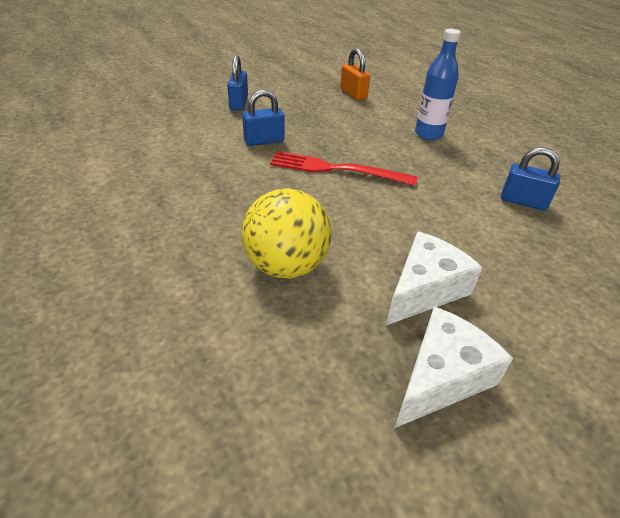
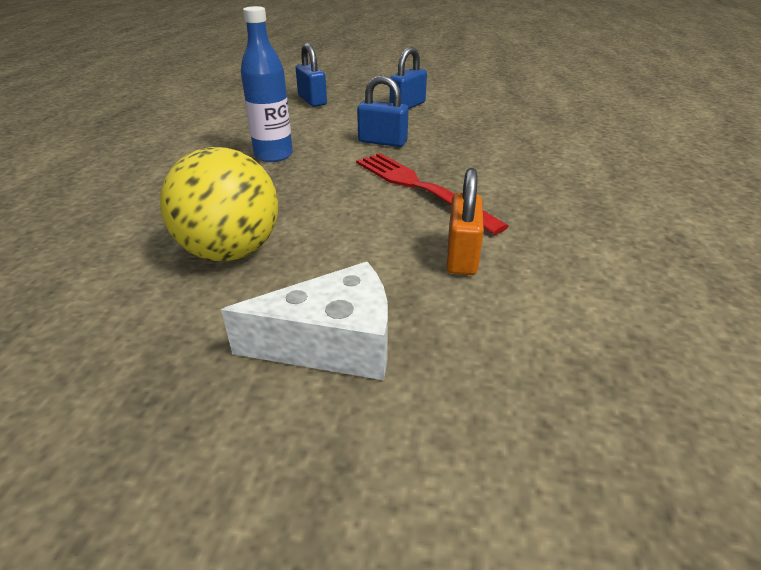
camera: 40 degrees right, 5 degrees down
(353, 94) = (556, 126): orange padlock -> orange padlock (461, 256)
(428, 134) = (602, 190): blue bottle -> blue bottle (273, 155)
(441, 377) = (201, 443): white cheese -> none
(523, 201) = (644, 314): blue padlock -> blue padlock (312, 101)

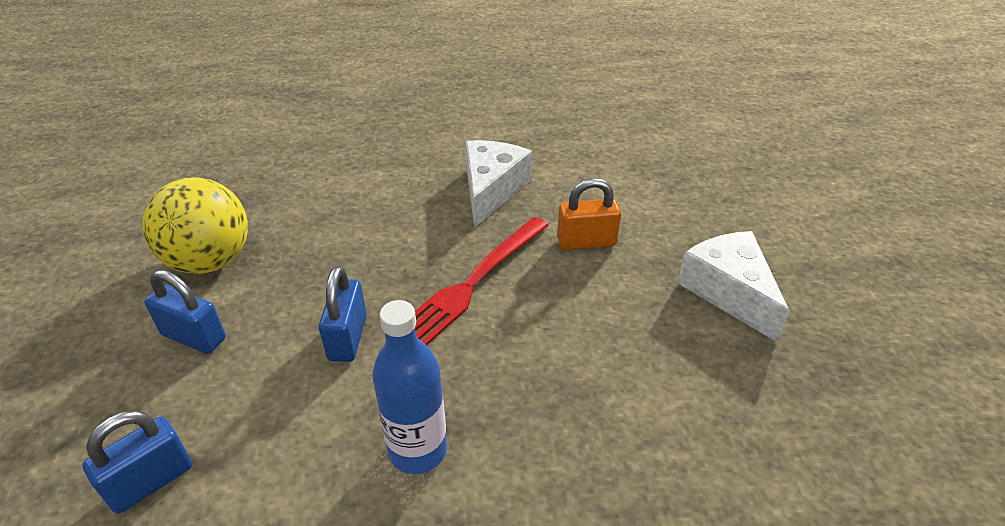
camera: 105 degrees left, 5 degrees up
(231, 251) = (661, 398): yellow ball -> yellow ball (210, 261)
(567, 214) = (491, 190): none -> white cheese

